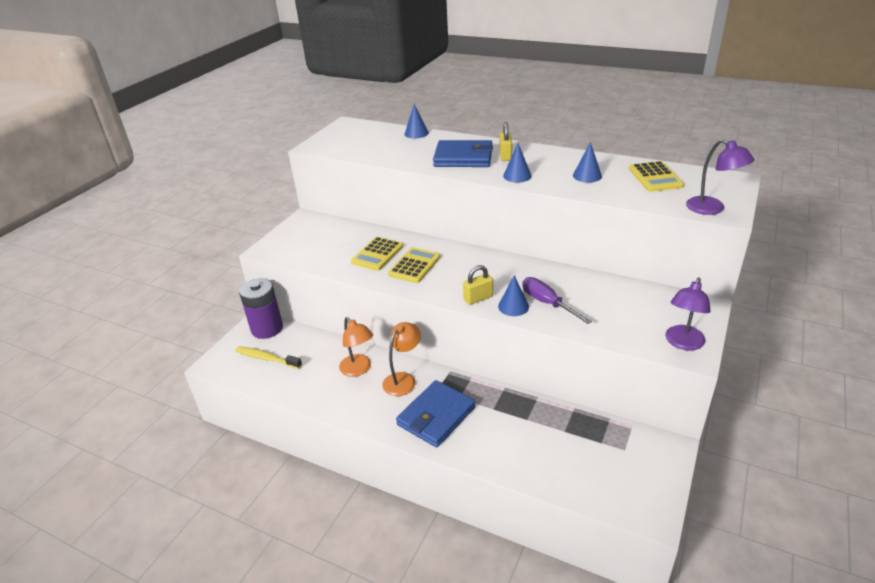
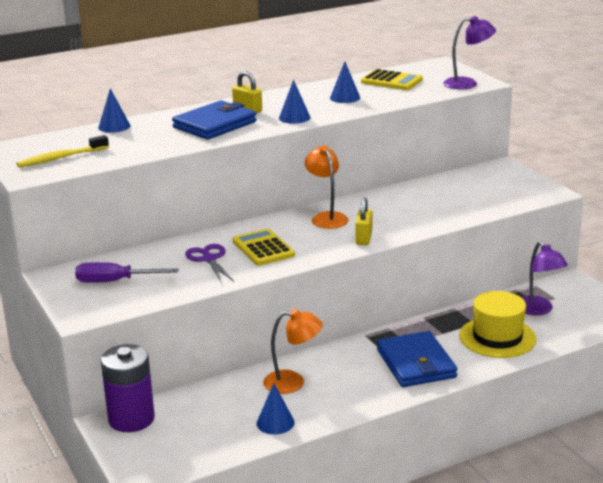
camera: 55 degrees left, 10 degrees down
(266, 358) = (188, 434): yellow toothbrush -> yellow toothbrush (61, 158)
(377, 254) = (209, 259): yellow calculator -> purple scissors
(403, 379) = (343, 363): orange lamp -> orange lamp (326, 217)
(513, 306) = (398, 229): blue cone -> blue cone (275, 423)
(519, 443) = (497, 337): none -> yellow hat
(547, 303) = (415, 215): purple screwdriver -> purple screwdriver (114, 281)
(682, 343) = (534, 190): purple lamp -> purple lamp (538, 310)

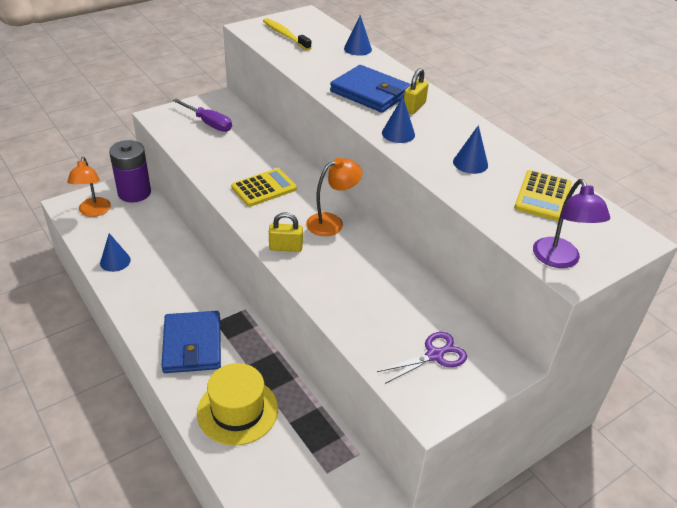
camera: 80 degrees right, 15 degrees up
(114, 281) = (209, 123): purple screwdriver -> purple screwdriver turned 135 degrees clockwise
(209, 259) = (244, 162): purple scissors -> purple scissors (434, 355)
(293, 382) = (170, 267): orange lamp -> orange lamp (94, 212)
(416, 363) = (192, 345): blue wallet -> blue wallet turned 75 degrees counterclockwise
(538, 310) = (297, 453): purple lamp -> none

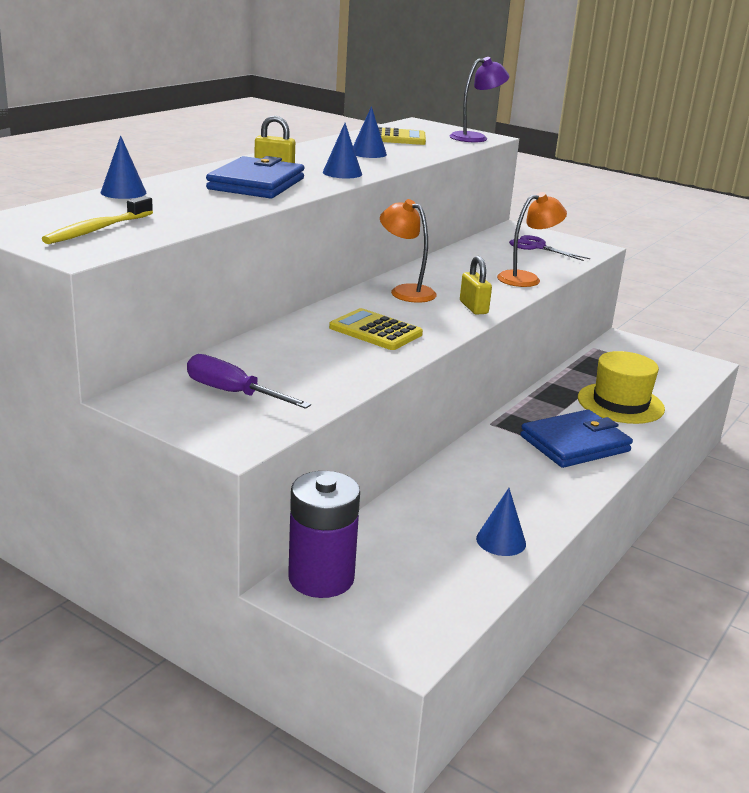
camera: 110 degrees left, 15 degrees down
(94, 212) = (406, 606): orange lamp -> orange lamp (526, 278)
(209, 123) = (233, 393): purple screwdriver -> purple screwdriver turned 75 degrees counterclockwise

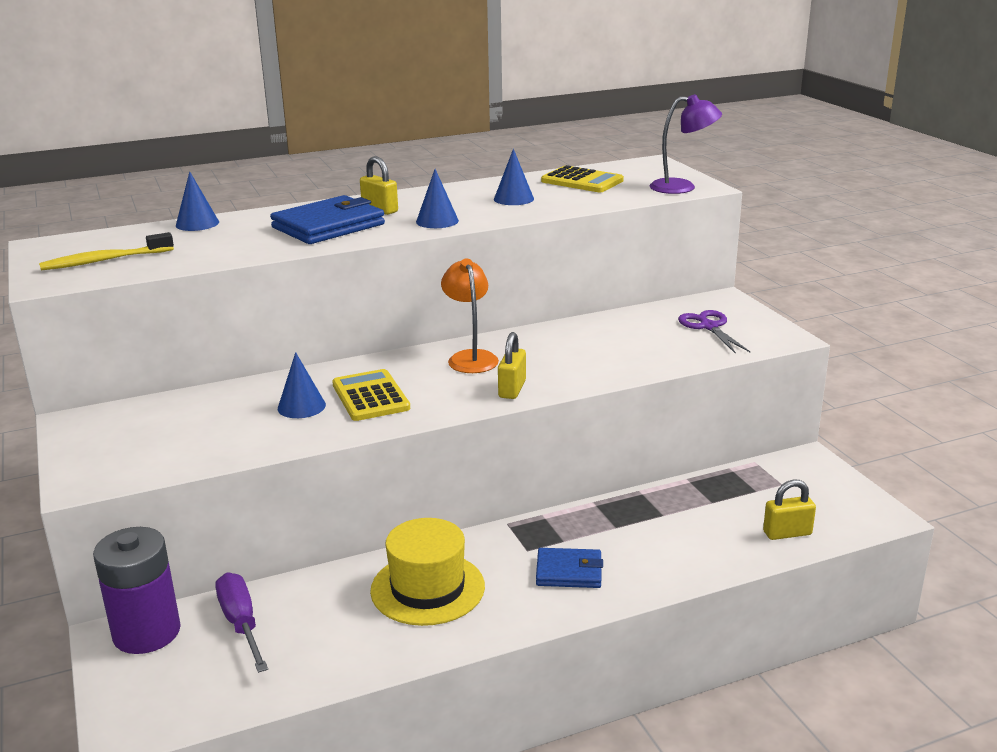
camera: 35 degrees right, 0 degrees up
(233, 393) = (151, 433): purple screwdriver -> purple screwdriver (241, 623)
(501, 541) = (345, 653): blue cone -> blue cone (301, 406)
(526, 278) = (630, 365): orange lamp -> none
(574, 444) = (569, 572): blue wallet -> blue wallet, size x0.61
(620, 403) = (692, 538): yellow hat -> yellow hat (427, 588)
(669, 386) = (787, 533): none -> yellow padlock

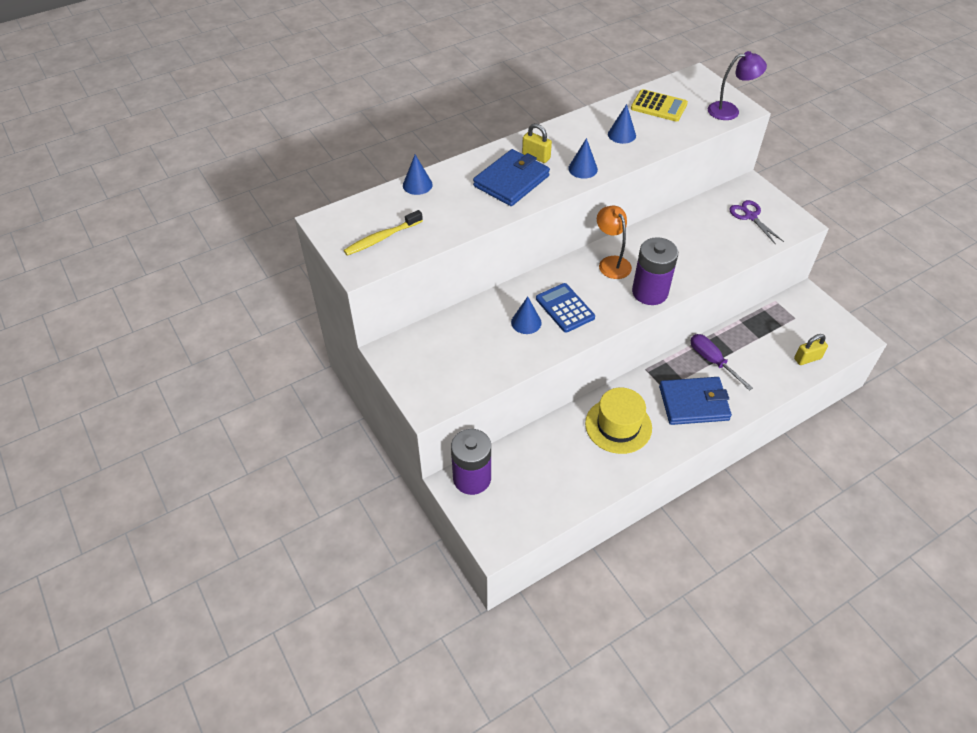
camera: 10 degrees left, 25 degrees up
(241, 623) = (523, 465): purple screwdriver -> purple screwdriver (712, 361)
(370, 396) = (565, 308): yellow calculator -> blue calculator
(512, 389) = (650, 292): yellow padlock -> purple battery
(569, 572) = (693, 403): blue wallet -> blue wallet, size x1.64

